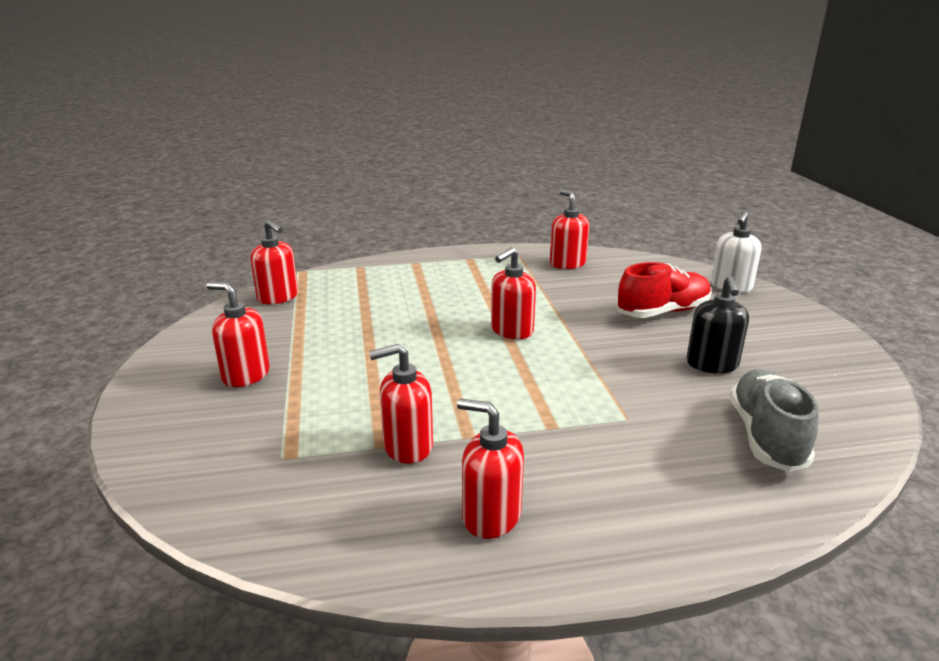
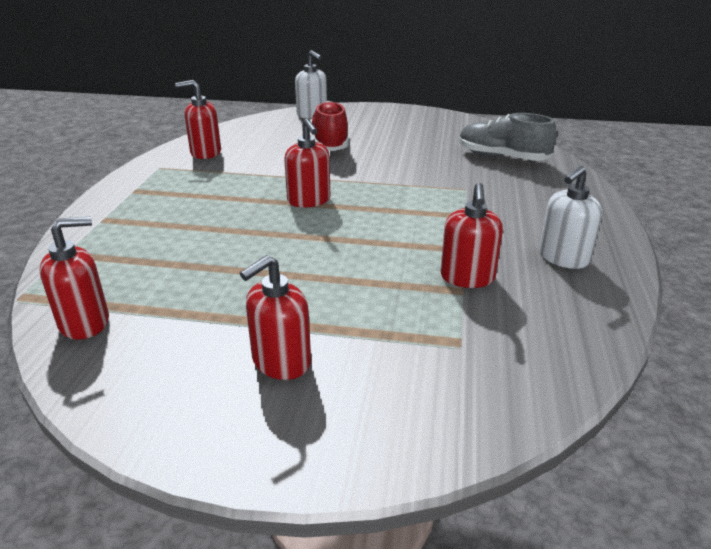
camera: 70 degrees left, 5 degrees up
(491, 516) = (563, 258): red soap dispenser -> white soap dispenser
(712, 364) = (414, 148): black soap dispenser -> none

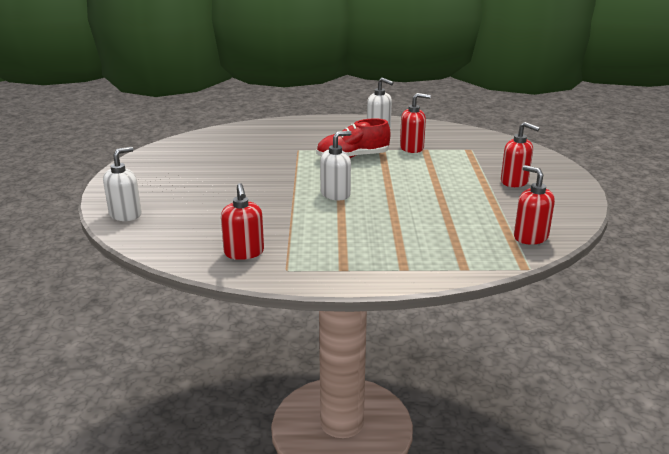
camera: 100 degrees left, 5 degrees down
(309, 200) = (335, 194): red soap dispenser -> white soap dispenser
(329, 143) = (212, 198): red shoe -> red shoe (353, 157)
(502, 157) = (239, 140): grey shoe -> none

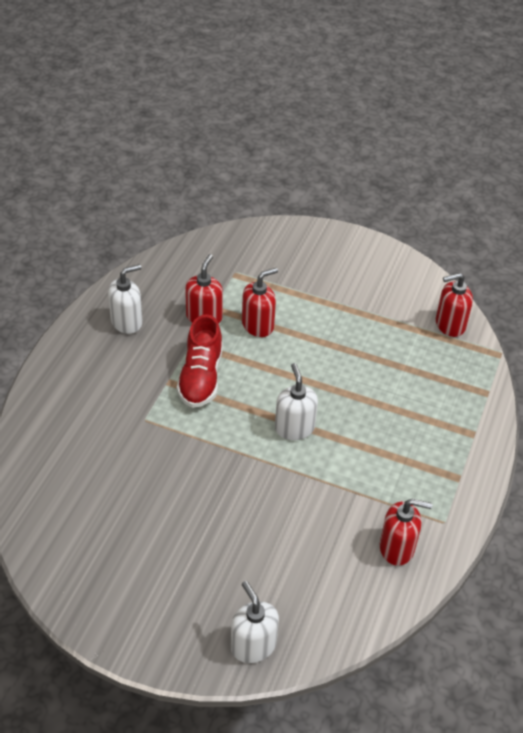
camera: 70 degrees left, 20 degrees up
(514, 182) = (334, 280): red soap dispenser -> red soap dispenser (258, 325)

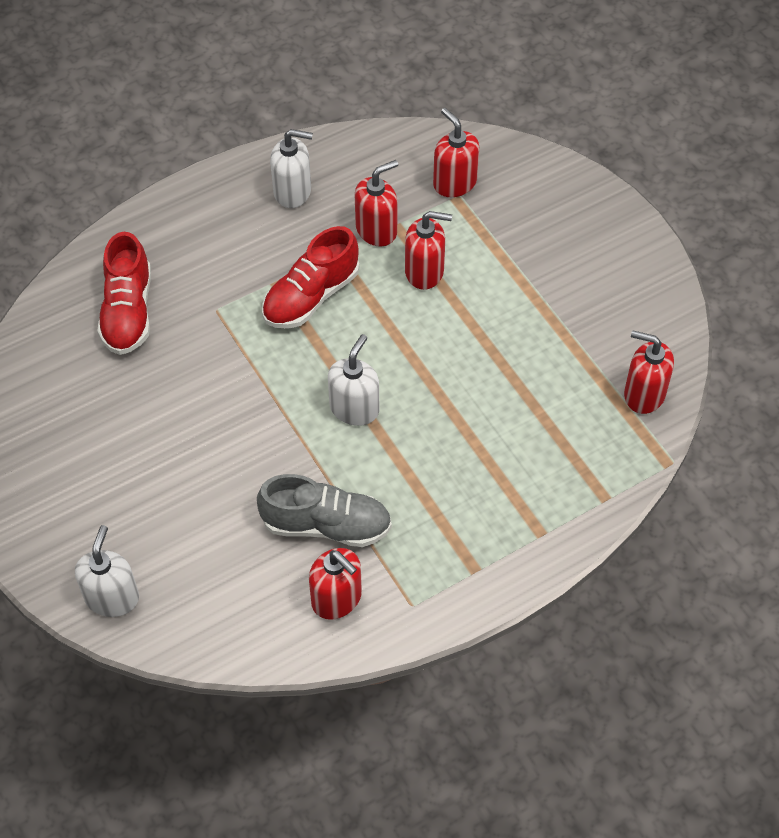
camera: 40 degrees right, 10 degrees up
(84, 455) = (128, 312): none -> red shoe
(226, 266) = (454, 183): none -> red soap dispenser
(346, 508) = (326, 525): none -> grey shoe

